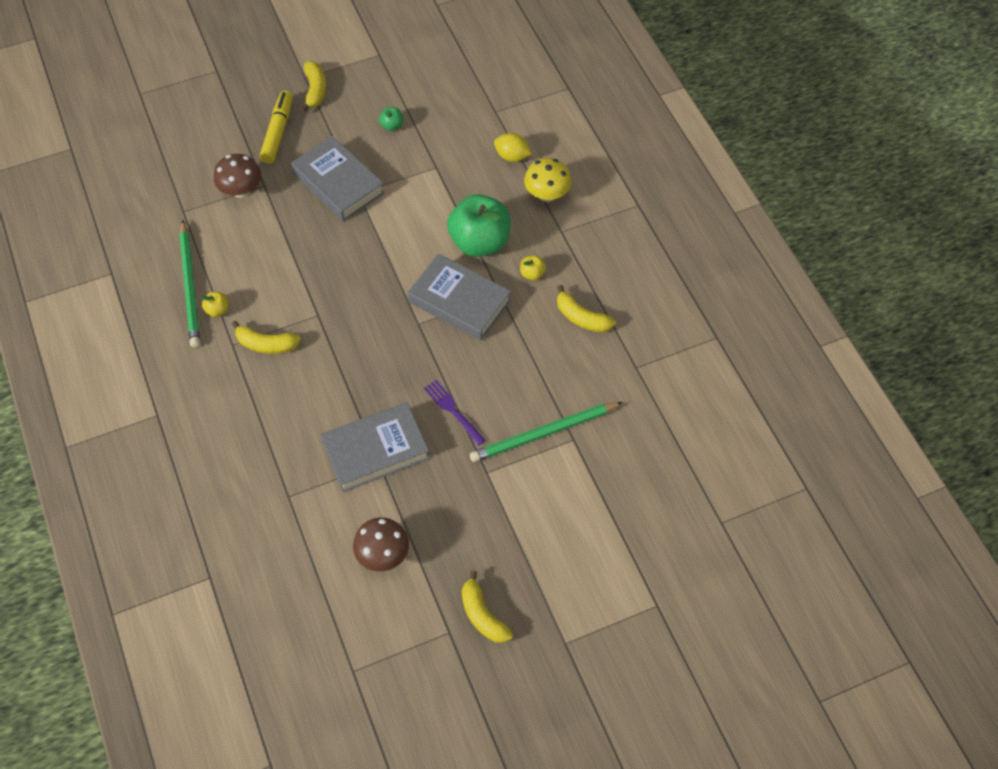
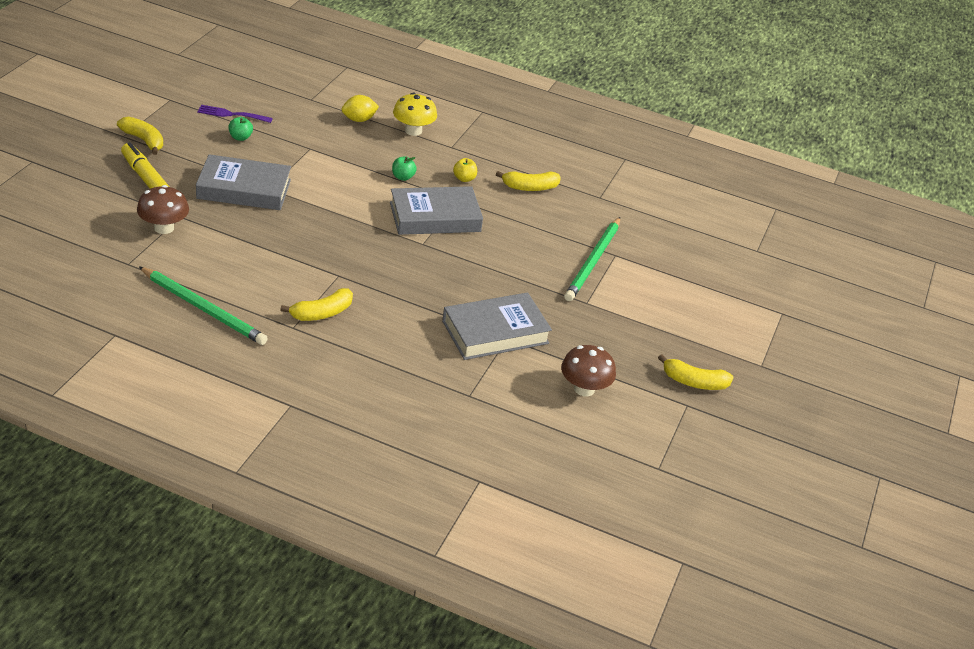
camera: 50 degrees left, 20 degrees down
(217, 310) = (250, 312): yellow apple -> none
(376, 450) = (495, 332): grey book -> grey book turned 45 degrees clockwise
(453, 410) = (516, 280): purple fork -> purple fork (231, 114)
(480, 242) = (403, 177): green apple -> green apple, size x0.41

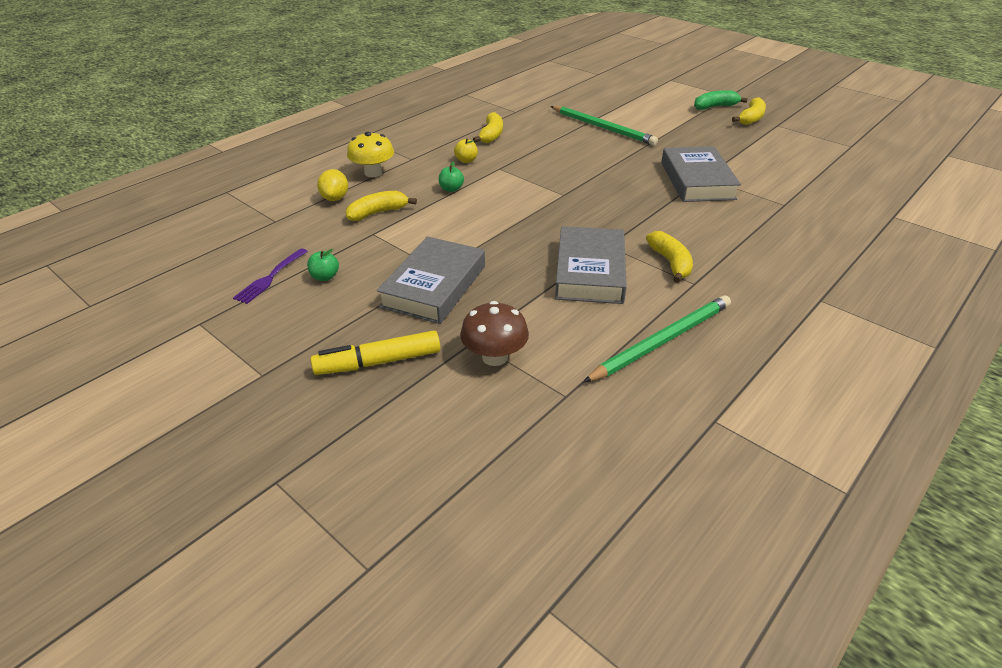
camera: 65 degrees left, 0 degrees up
(143, 140) = (286, 356): yellow banana -> yellow banana (378, 213)
(435, 217) = (523, 183): grey book -> grey book (590, 271)
(584, 389) = (766, 157): brown mushroom -> none
(713, 351) = (715, 107): none -> green banana

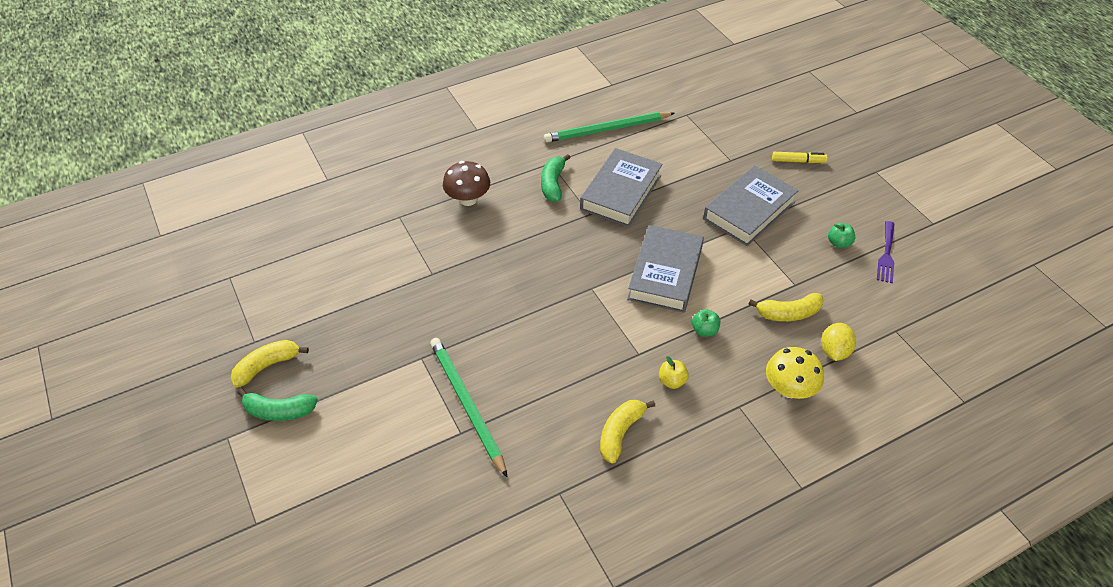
camera: 160 degrees left, 10 degrees up
(270, 278) = (886, 254): purple fork -> purple fork turned 150 degrees clockwise
(378, 362) = (798, 161): yellow marker -> yellow marker, size x0.63
(494, 357) = (720, 146): brown mushroom -> brown mushroom (468, 199)
(670, 263) = (553, 184): yellow banana -> green banana
(697, 180) = (445, 270): grey book -> grey book (665, 273)

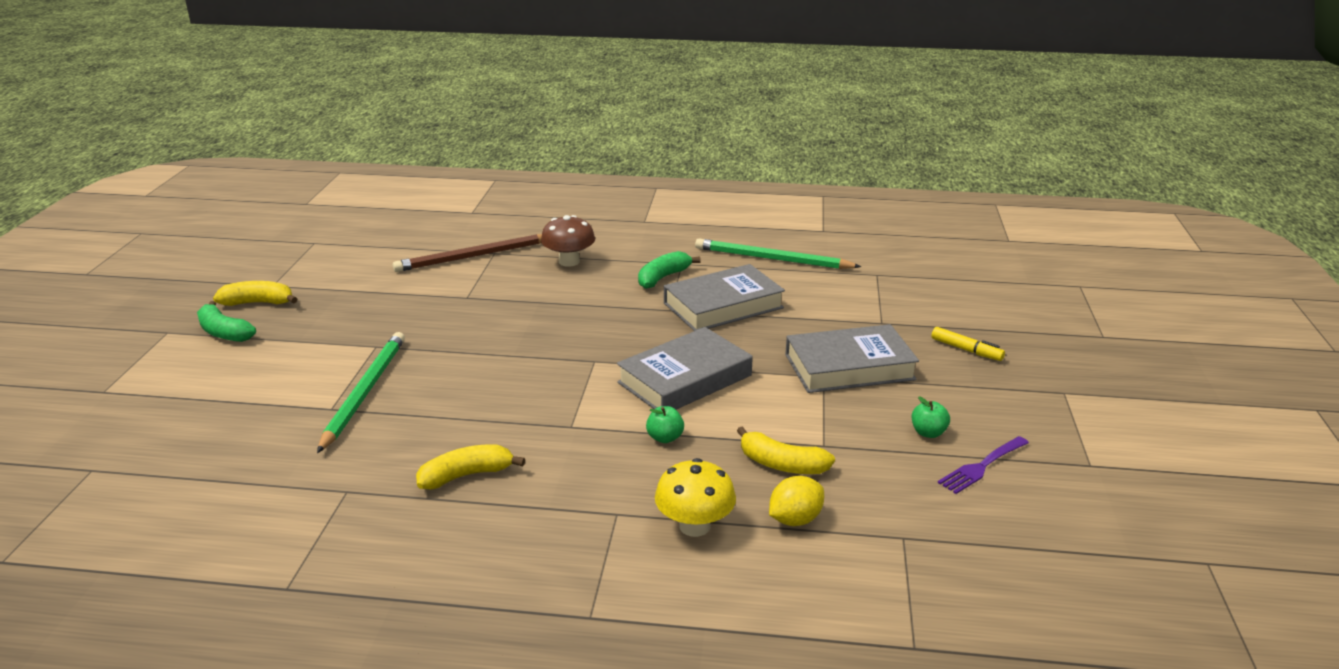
camera: 35 degrees right, 20 degrees down
(387, 228) = (473, 256): none -> brown pencil
(672, 381) = (574, 461): yellow apple -> none

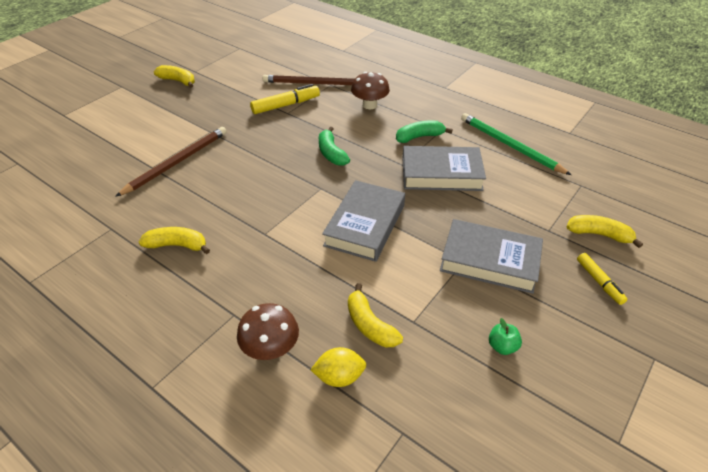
camera: 30 degrees right, 15 degrees up
(224, 332) = (146, 95): green banana -> green banana (331, 153)
(365, 392) = (177, 162): green pencil -> brown pencil
(456, 289) = (286, 105): none -> yellow marker
(665, 438) = (312, 268): green apple -> none
(685, 379) = (365, 225): grey book -> grey book turned 60 degrees counterclockwise
(694, 526) = (271, 348): yellow mushroom -> brown mushroom
(931, 311) = (599, 234): none -> yellow banana
(981, 466) = (520, 398): purple fork -> none

